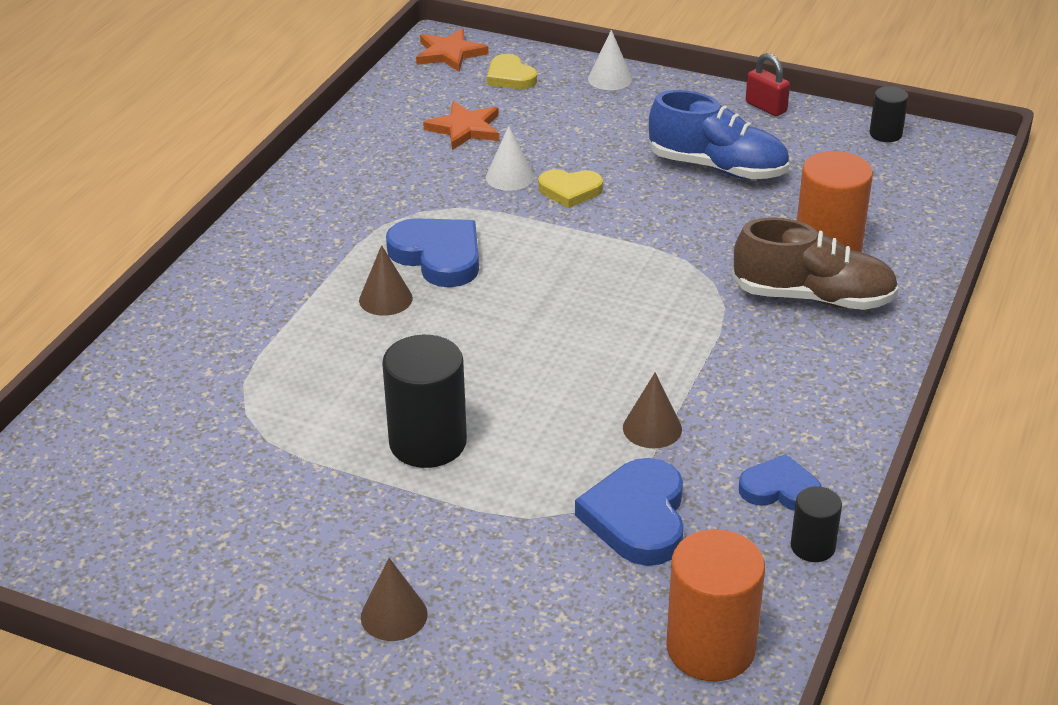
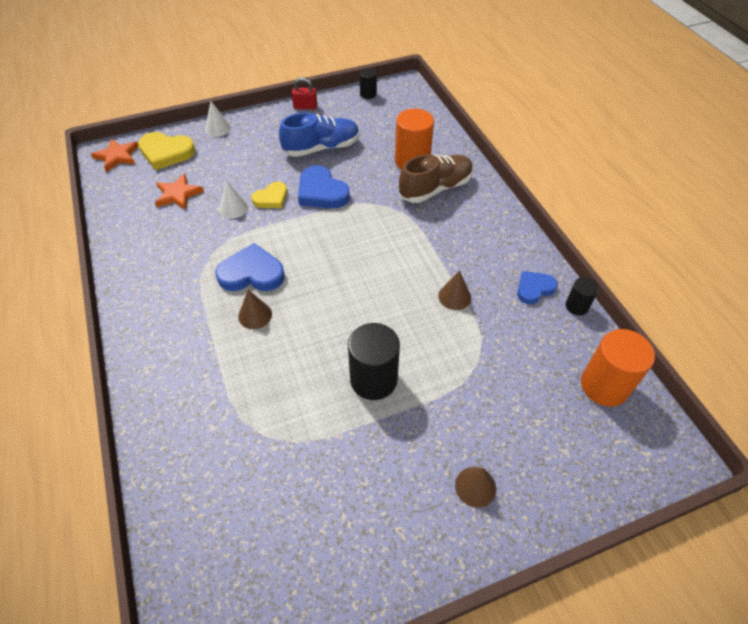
camera: 45 degrees left, 15 degrees up
(510, 77) = (166, 153): yellow heart -> yellow heart, size x1.58
(637, 517) = (503, 346): blue heart -> blue heart (321, 192)

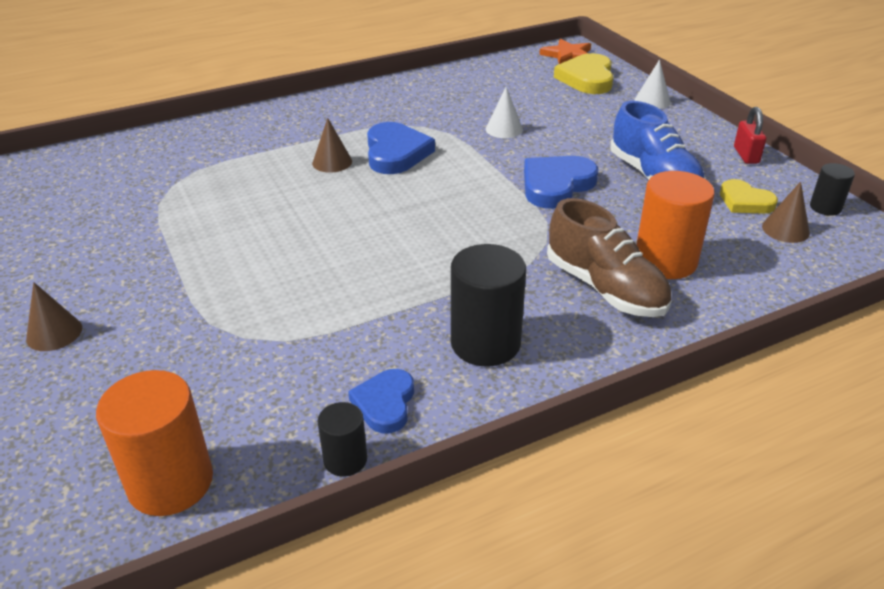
camera: 85 degrees right, 15 degrees down
(178, 194) = (517, 95): orange star -> none
(271, 198) = (530, 151): yellow heart -> yellow heart (745, 201)
(373, 379) = (228, 248): black cylinder -> black cylinder (485, 343)
(454, 296) = (364, 312): brown cone -> brown cone (785, 229)
(534, 289) = (385, 403): blue heart -> blue heart turned 135 degrees counterclockwise

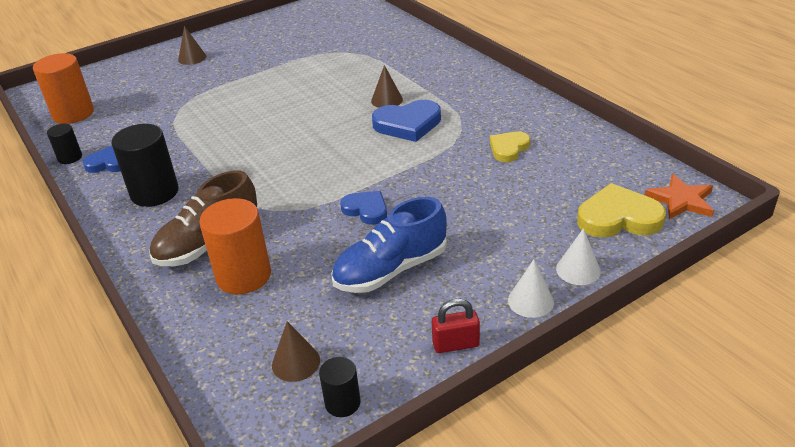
camera: 85 degrees right, 0 degrees up
(504, 129) = (469, 172): white cone -> white cone (530, 301)
(556, 185) = (366, 210): blue heart -> blue heart, size x0.63
(745, 201) = (349, 335): yellow heart -> yellow heart (508, 148)

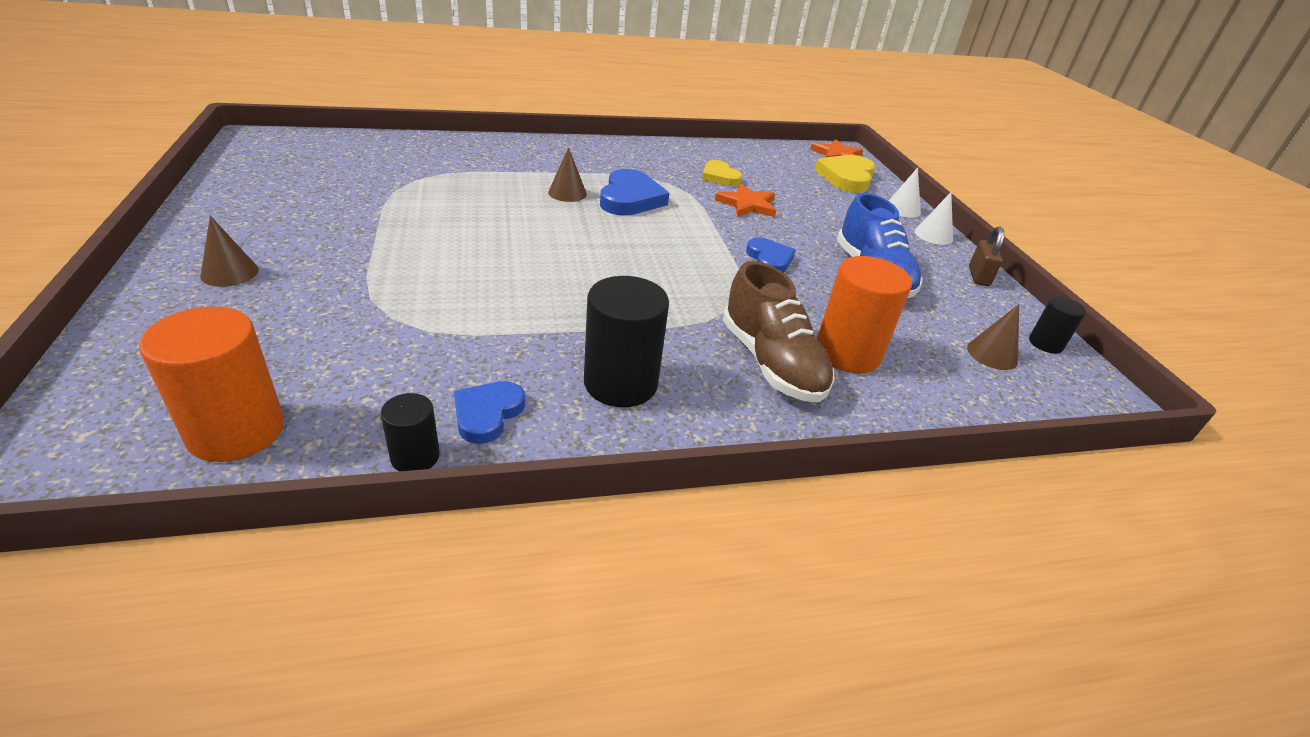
camera: 75 degrees left, 0 degrees up
(366, 210) = (769, 259): blue heart -> blue heart turned 105 degrees clockwise
(455, 344) = (978, 276): red padlock -> brown padlock
(464, 176) = (747, 204): none -> orange star

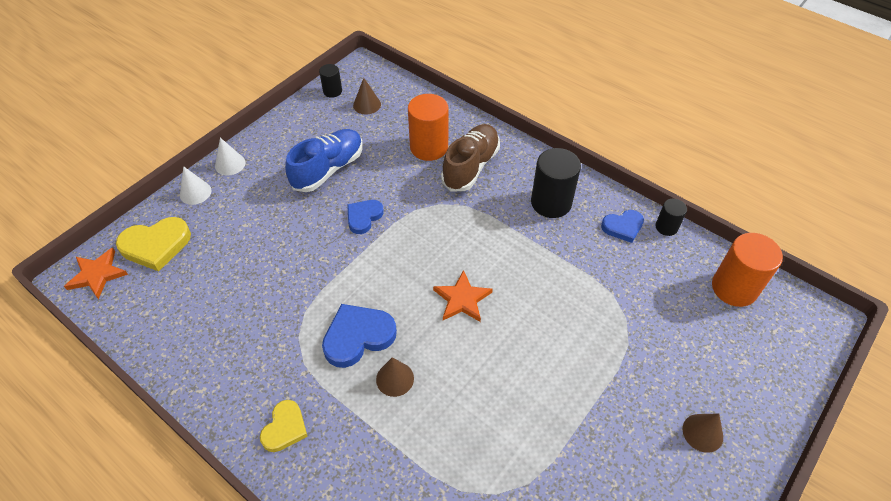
camera: 125 degrees left, 15 degrees up
(719, 177) = (247, 316): yellow heart -> yellow heart (285, 428)
(747, 204) = (287, 270): orange star -> orange star (462, 299)
(978, 276) = (276, 130): brown padlock -> none

